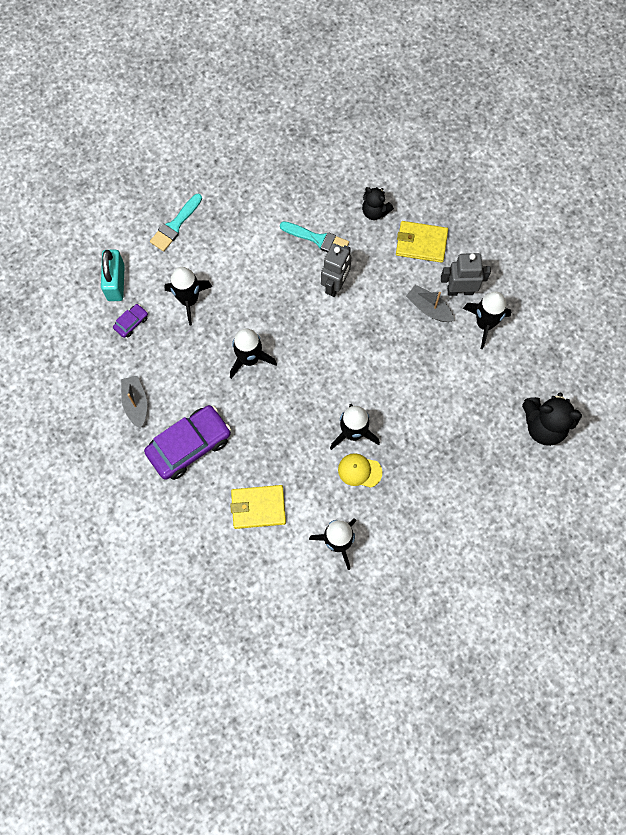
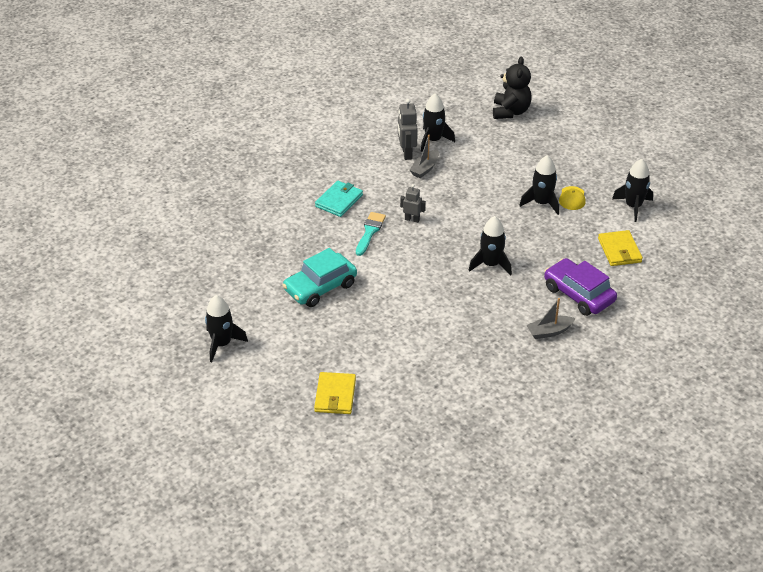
camera: 95 degrees left, 30 degrees down
(116, 282) = (432, 358): turquoise padlock -> none
(131, 323) = (471, 342): purple car -> none
(175, 225) = (366, 322): turquoise brush -> none
(189, 300) = (441, 306): black rocket -> black rocket (222, 344)
(233, 186) = (320, 287): none -> turquoise car
(335, 285) = (412, 219): grey robot -> grey robot, size x0.64
(375, 211) = (339, 201): black teddy bear -> turquoise wallet
(421, 243) = (366, 174): yellow wallet -> yellow wallet (335, 395)

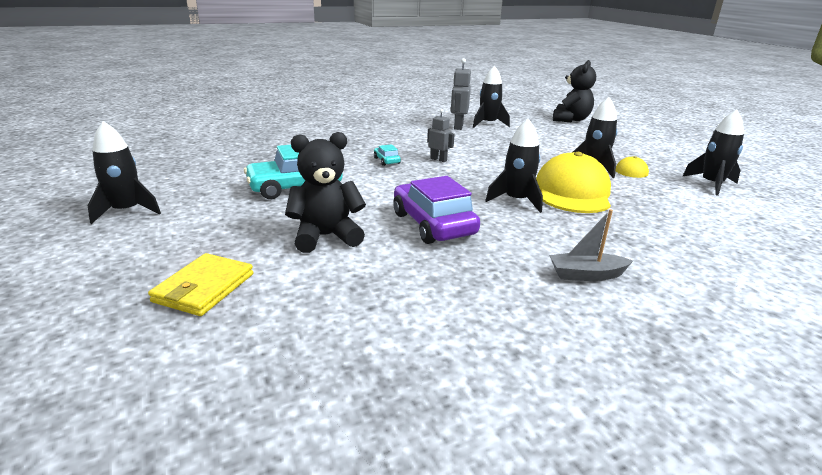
camera: 15 degrees right, 15 degrees down
(339, 201) = (371, 141): turquoise wallet -> none
(370, 232) = (386, 161): turquoise brush -> turquoise car
(377, 336) = (326, 236): none -> black teddy bear
(425, 168) = (471, 135): grey boat -> none
(529, 243) = (572, 192): none -> yellow cap
(578, 294) = (637, 244): purple car -> purple car (433, 224)
(619, 250) = (698, 214): yellow wallet -> none

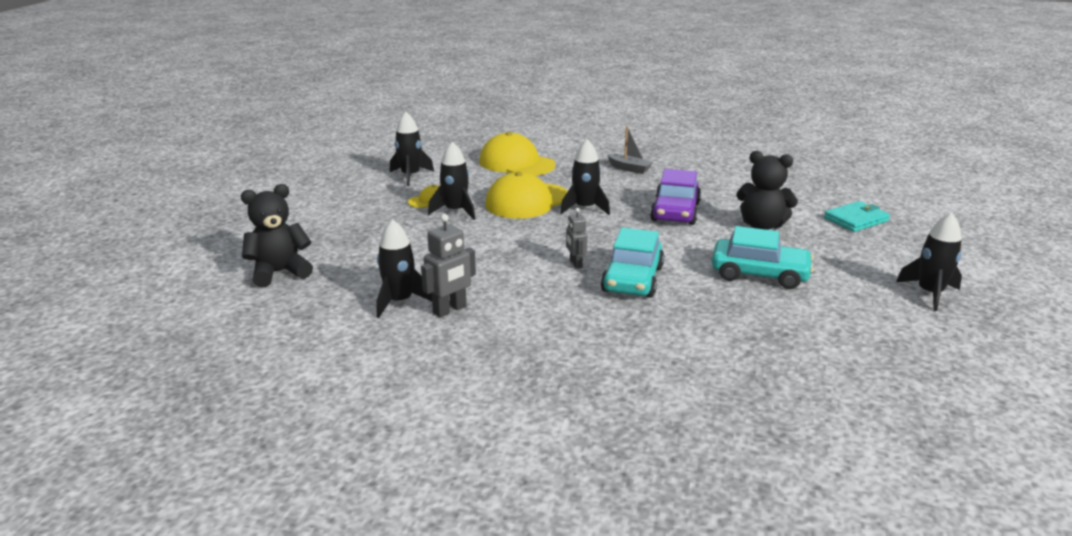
camera: 140 degrees left, 0 degrees up
(204, 288) = (856, 219): yellow wallet -> turquoise wallet
(386, 161) = (632, 279): turquoise car -> turquoise car, size x2.24
(698, 232) = (516, 163): none -> yellow cap

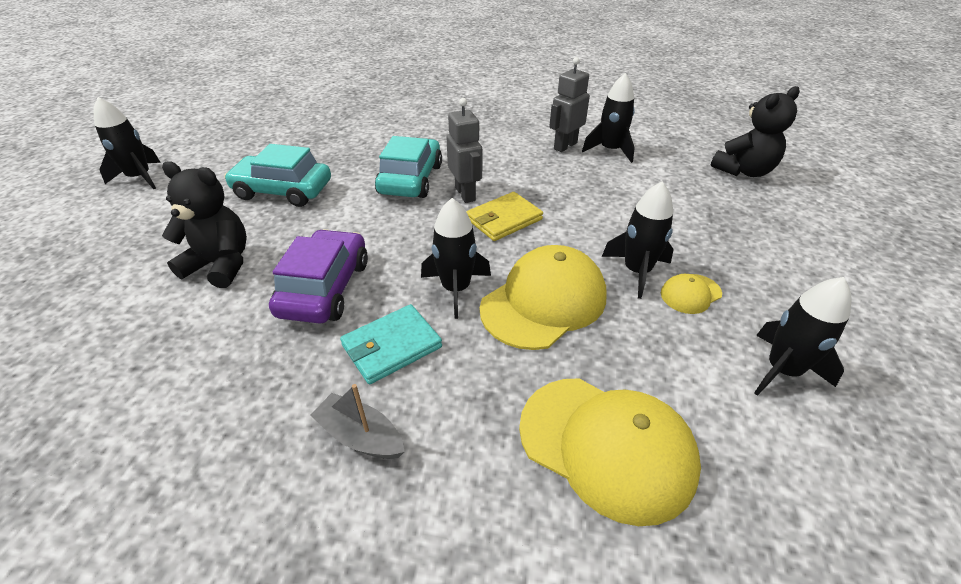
camera: 175 degrees right, 15 degrees up
(543, 243) = (504, 219): none -> yellow wallet
(575, 264) = (465, 194): grey robot -> grey robot, size x1.55
(856, 219) = (73, 285): turquoise wallet -> turquoise wallet (391, 346)

